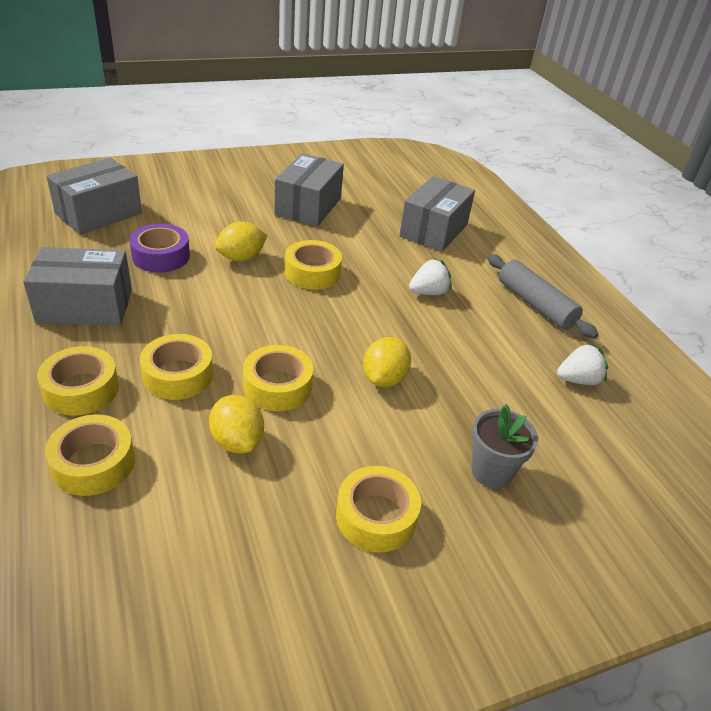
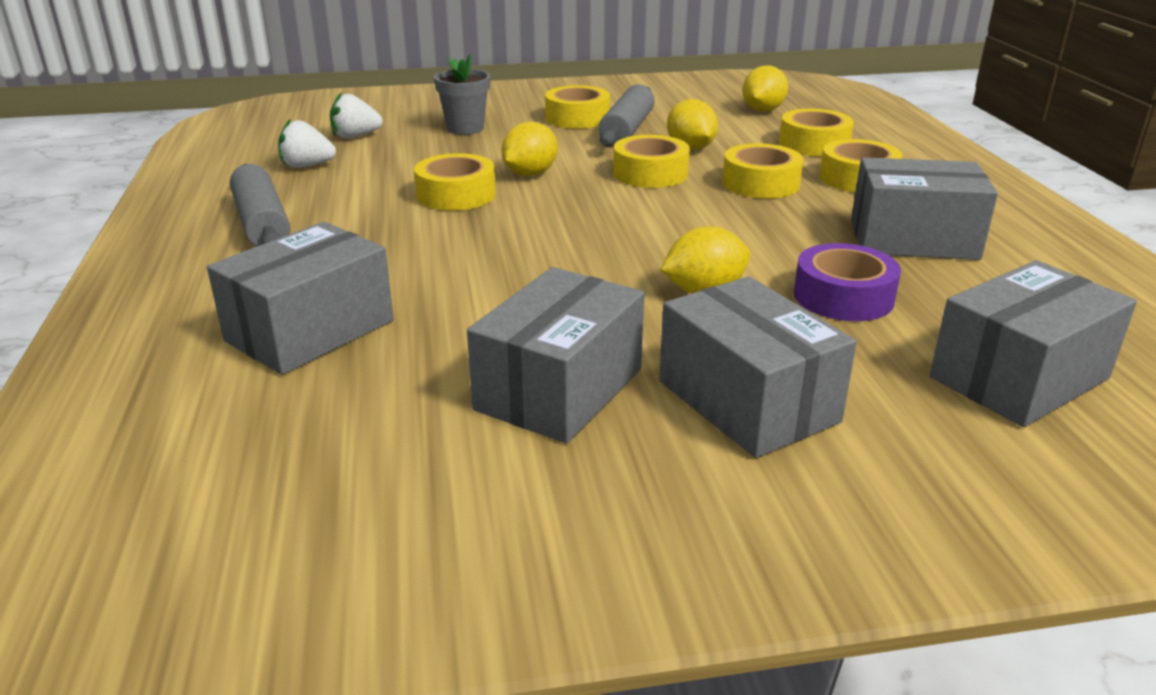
camera: 165 degrees left, 10 degrees down
(124, 573) = (762, 110): none -> yellow lemon
(228, 203) = (747, 401): none -> grey box
(310, 483) = (627, 130): none -> grey rolling pin
(312, 273) = (584, 268): yellow tape -> yellow tape (456, 195)
(428, 292) = (411, 240): white strawberry -> white strawberry (355, 136)

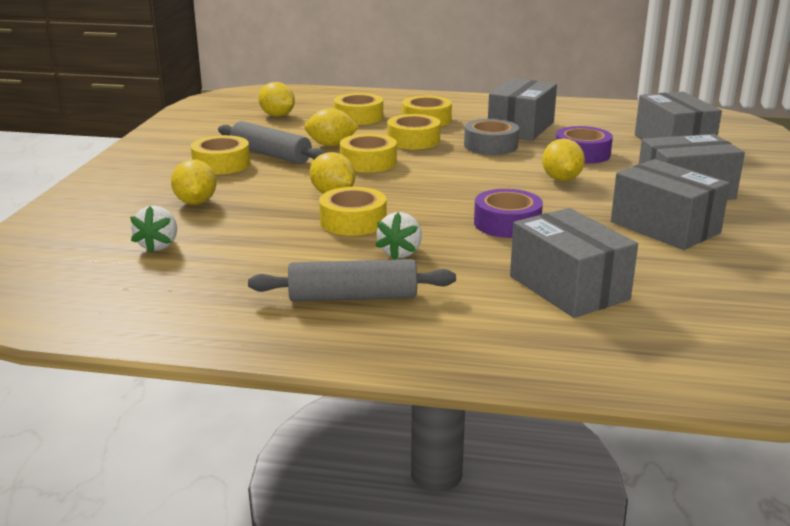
camera: 70 degrees left, 5 degrees down
(307, 166) = (221, 271): white strawberry -> white strawberry (400, 253)
(465, 128) = (196, 202): grey flower pot -> yellow lemon
(500, 273) = (507, 224): none -> purple tape
(798, 229) = (490, 145): none -> grey tape

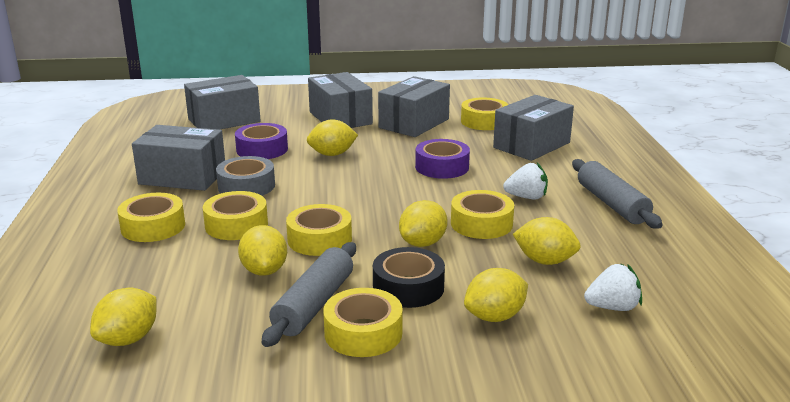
camera: 105 degrees left, 0 degrees up
(258, 235) = (545, 261): none -> yellow lemon
(265, 182) = (408, 287): none -> black tape
(358, 117) = (139, 271): yellow tape -> yellow tape (484, 121)

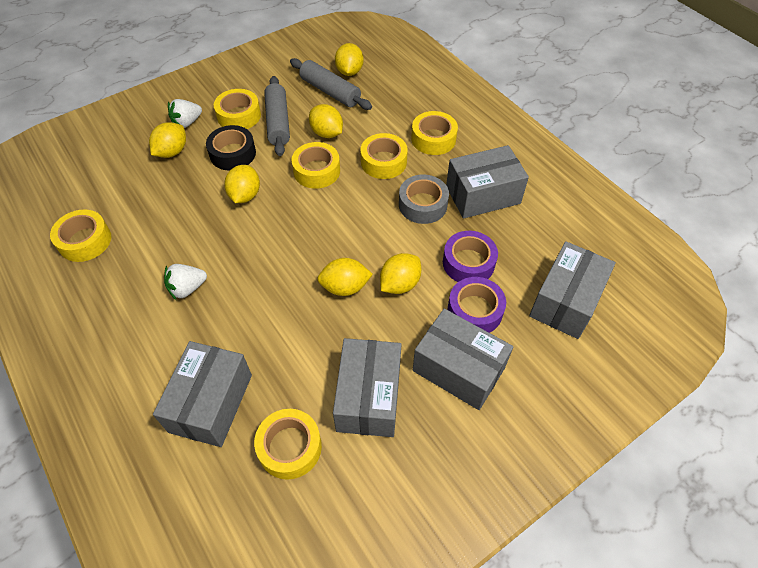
camera: 150 degrees right, 30 degrees up
(442, 167) = (284, 307): purple tape -> purple tape (475, 310)
(481, 223) = (212, 235): yellow tape -> yellow tape (85, 241)
(545, 261) = (153, 211): yellow lemon -> yellow lemon (345, 287)
(612, 204) = (108, 310): grey rolling pin -> grey rolling pin (330, 91)
(612, 307) = (102, 185): white strawberry -> white strawberry (187, 122)

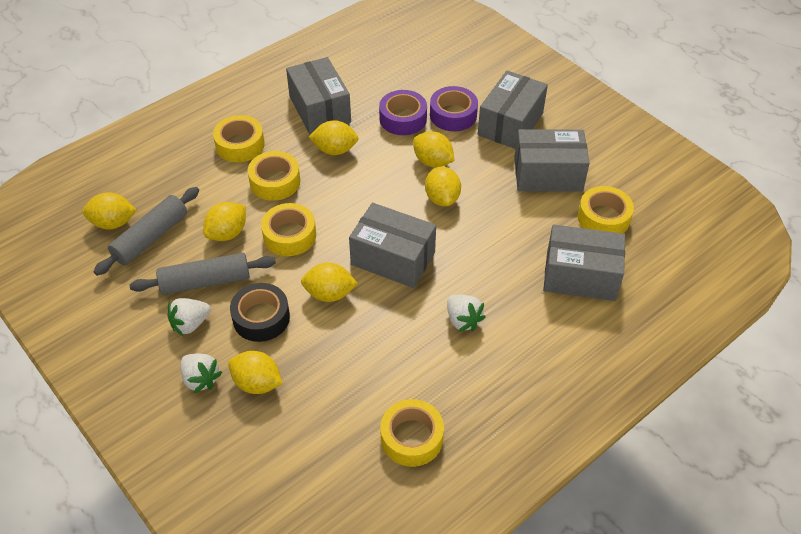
camera: 95 degrees left, 5 degrees down
(239, 116) = (190, 324): yellow tape -> white strawberry
(423, 205) = (335, 150): grey tape -> yellow lemon
(566, 301) = (435, 64): grey box -> grey box (393, 258)

